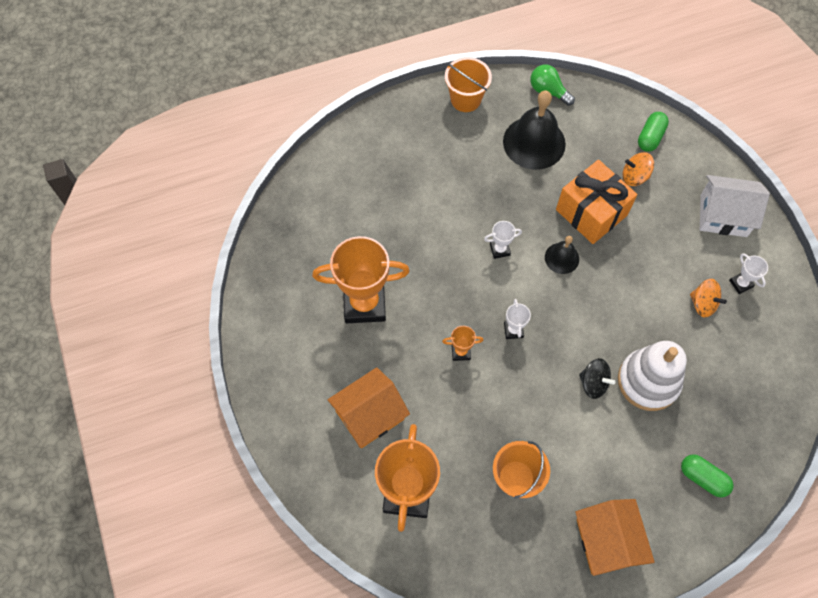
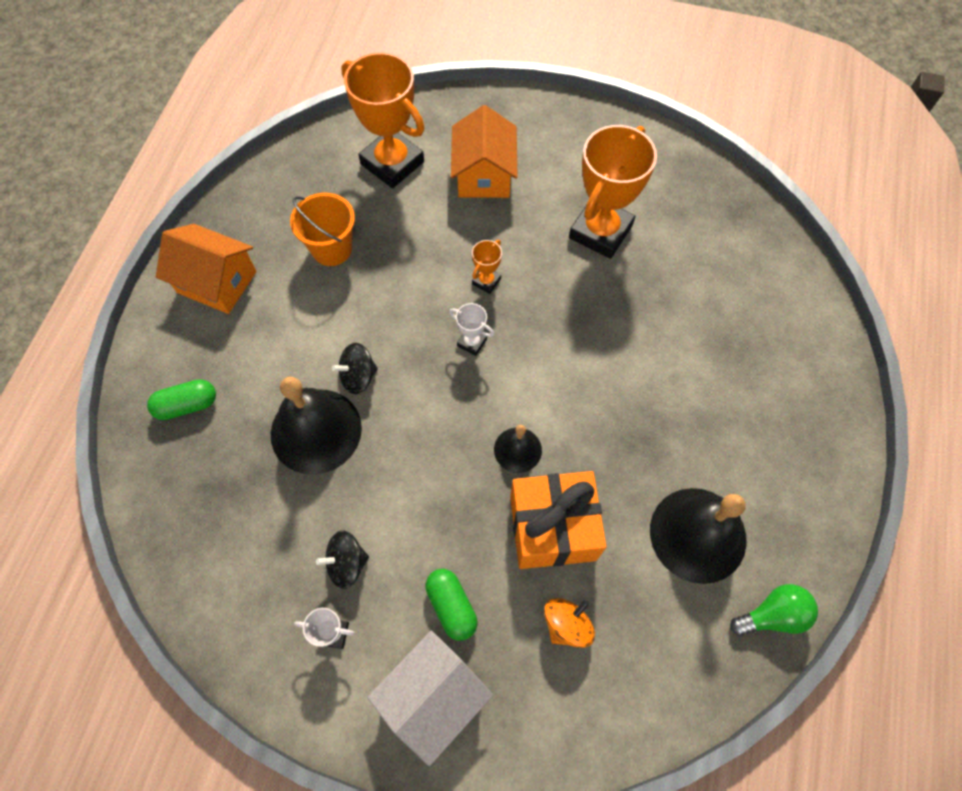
camera: 125 degrees right, 0 degrees up
(465, 99) = (816, 497): orange bucket -> none
(500, 249) = (574, 392): white trophy -> none
(648, 381) = (316, 430): white stacking toy -> black bell
(650, 137) = (613, 699): green capsule -> green capsule (451, 606)
(703, 304) = (347, 563): orange spinning top -> black spinning top

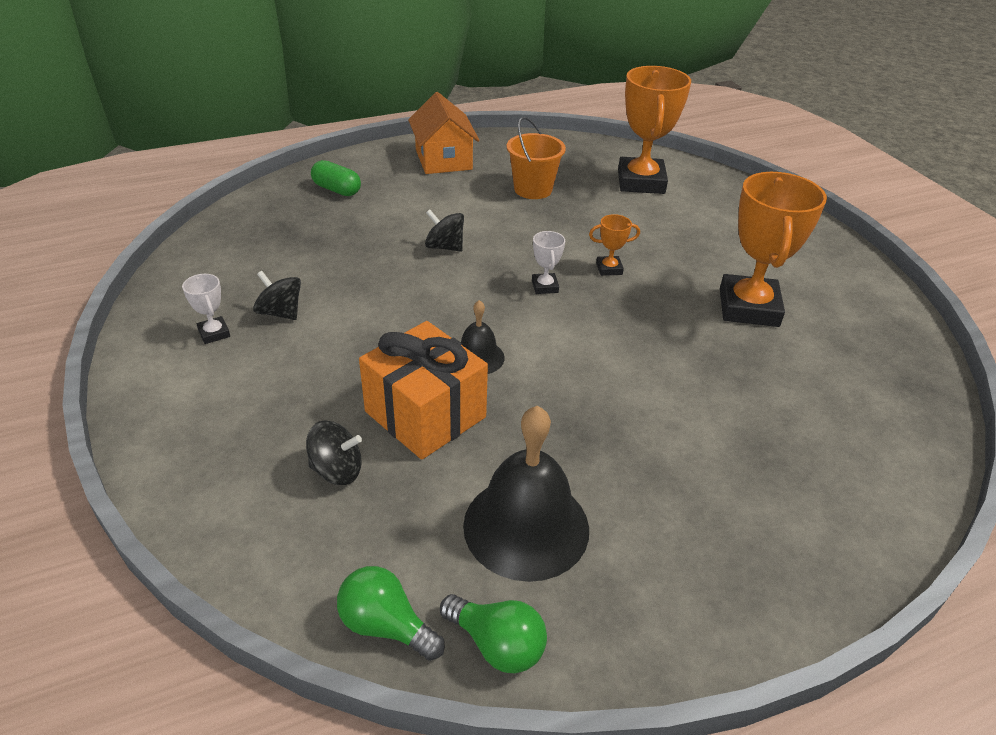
camera: 50 degrees right, 25 degrees down
(316, 430) = (377, 248): black bell -> none
(433, 697) = (198, 415): white house -> none
(451, 606) = (292, 386): green capsule -> none
(484, 175) = (700, 225): orange house -> none
(567, 625) = (337, 470): orange spinning top -> black spinning top
(600, 231) = (748, 307): orange trophy -> orange trophy turned 75 degrees counterclockwise
(720, 672) = (386, 625): none -> green light bulb

